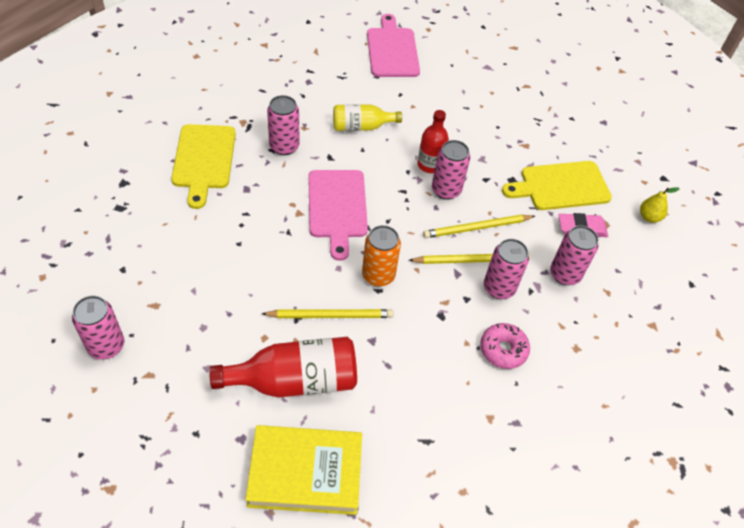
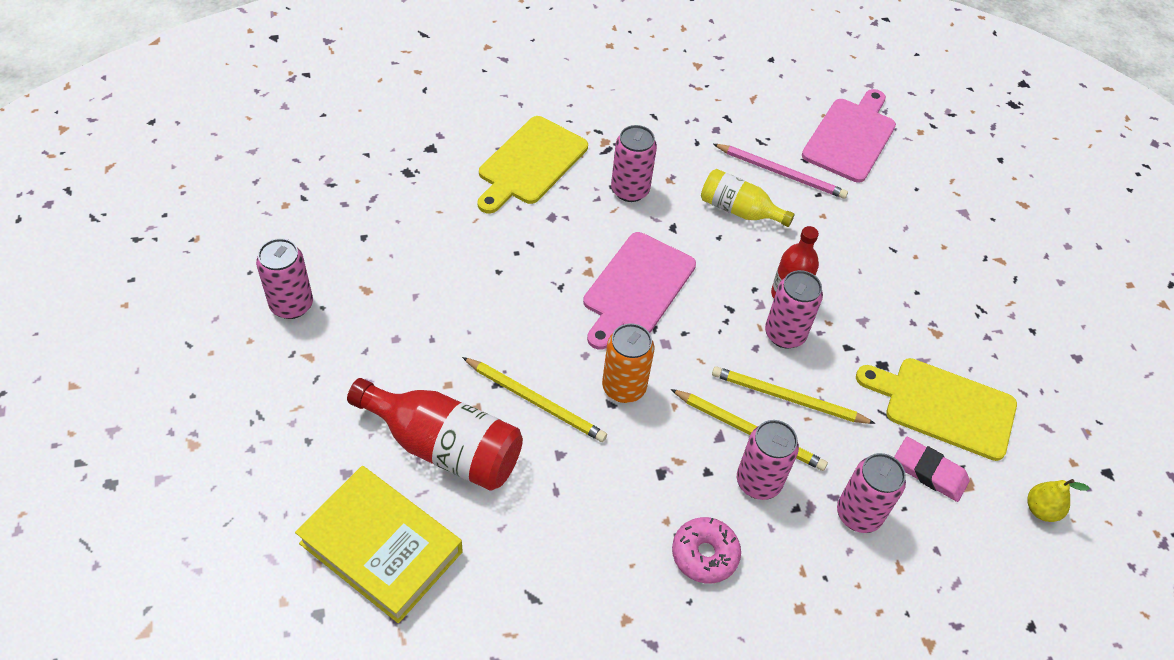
camera: 35 degrees right, 0 degrees up
(369, 91) = (781, 173): none -> pink pencil

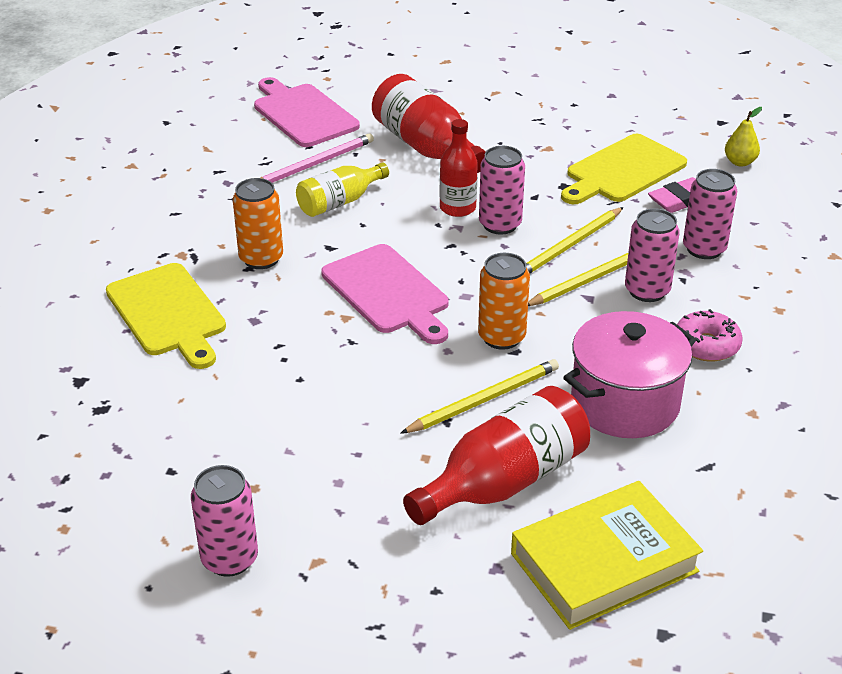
camera: 60 degrees left, 15 degrees down
(585, 508) = (625, 403): none -> pink pot
(630, 190) = (261, 259): pink can -> orange can
(865, 240) = (427, 147): none -> red bottle

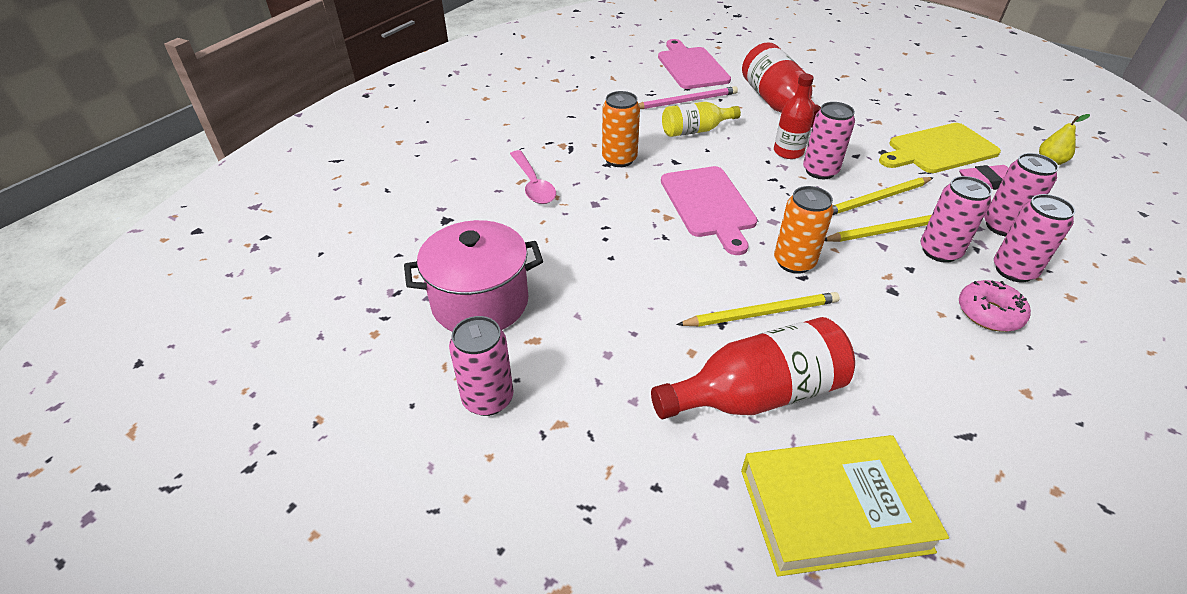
camera: 20 degrees right, 5 degrees up
(168, 313) = (533, 184): yellow cutting board -> pink spoon
(625, 403) = (895, 349): pink pot -> pink pot (480, 302)
(722, 295) = (1013, 271): none -> pink can

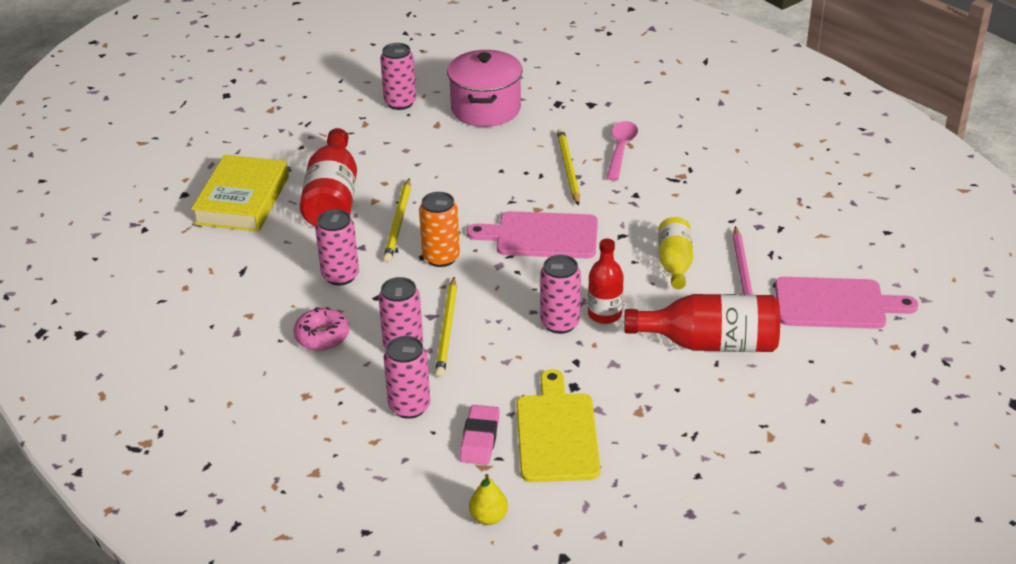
camera: 110 degrees right, 5 degrees down
(533, 184) = (620, 150): pink spoon -> pink spoon turned 105 degrees clockwise
(619, 159) = (640, 203): orange can -> none
(876, 199) = (495, 341): yellow pencil -> yellow pencil (568, 168)
(1013, 271) = (354, 378): pink can -> pink can (340, 276)

